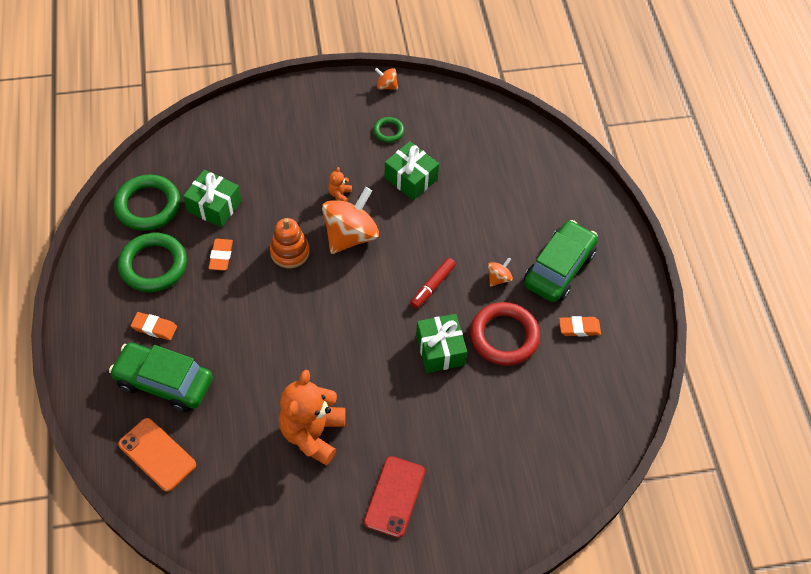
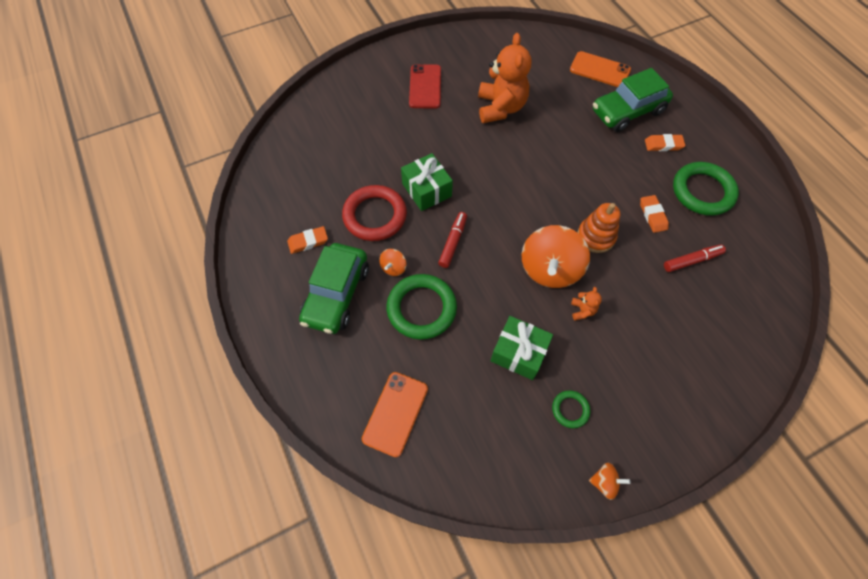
camera: 165 degrees right, 5 degrees up
(148, 206) = (750, 243): green ring -> green ring (421, 308)
(164, 382) = (627, 111): green car -> green car turned 150 degrees clockwise
(214, 206) = (692, 260): green gift -> red marker
(528, 165) = (395, 413): none -> orange phone

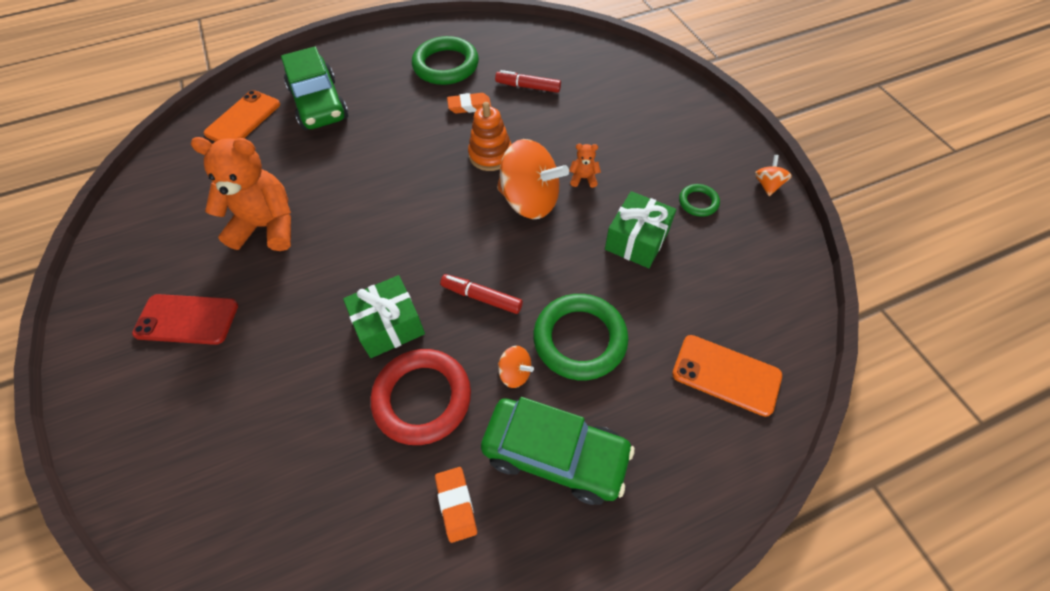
camera: 85 degrees left, 5 degrees down
(663, 145) = (377, 83): orange eraser -> none
(692, 260) = (528, 87): red marker -> red marker turned 60 degrees counterclockwise

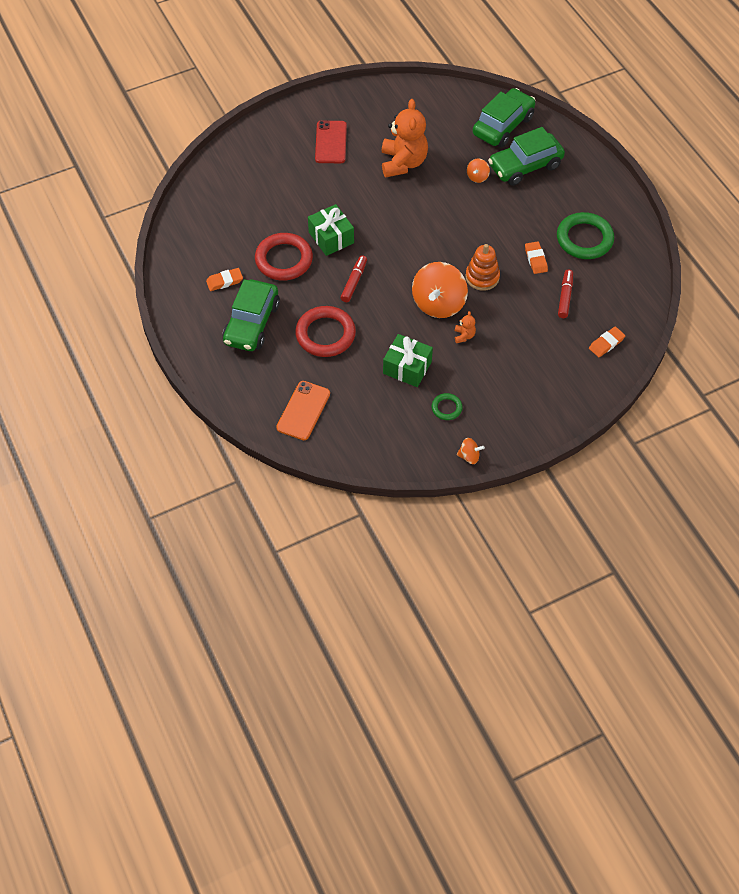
camera: 85 degrees right, 0 degrees up
(243, 119) = (503, 126): orange phone -> green car
(515, 373) = (301, 302): orange spinning top -> orange spinning top (477, 177)
(580, 339) = (325, 334): green ring -> red ring
(594, 62) = (606, 343): none -> orange eraser

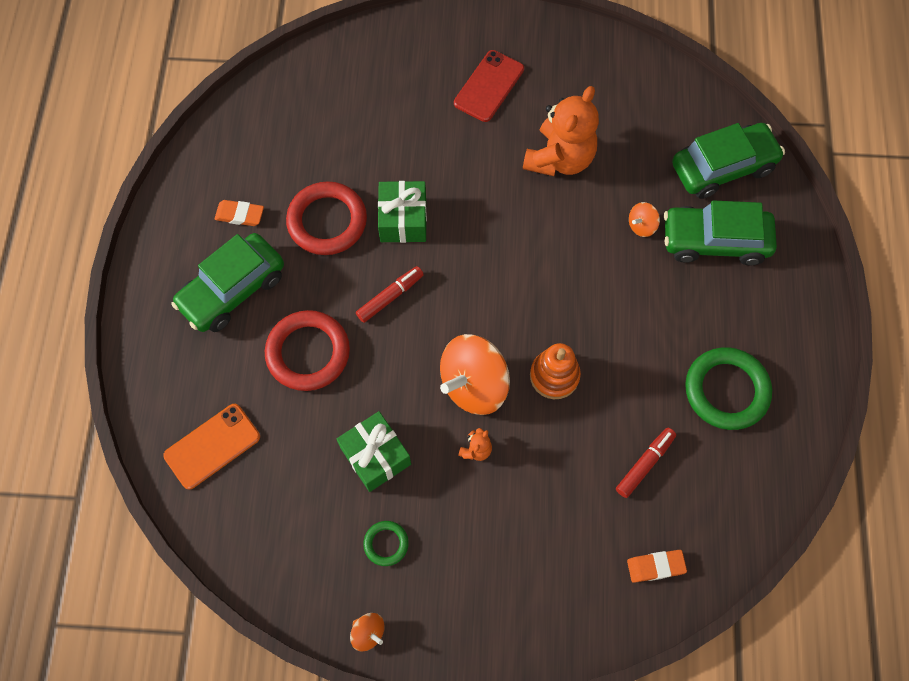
camera: 30 degrees right, 10 degrees up
(535, 259) = (641, 387): orange eraser -> none

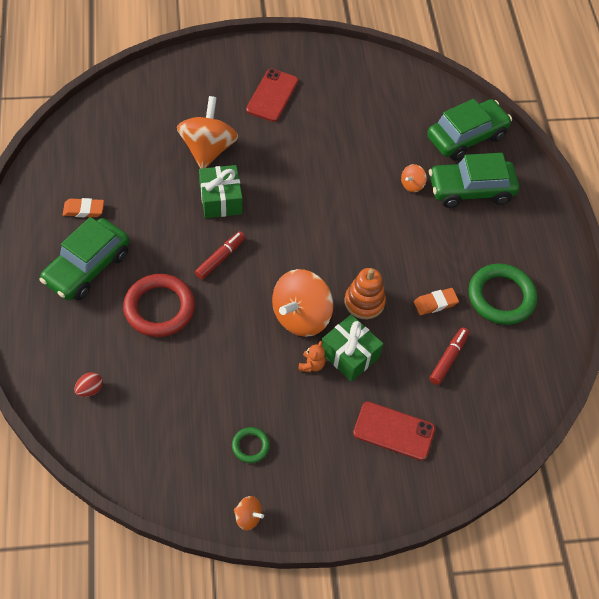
camera: 15 degrees left, 10 degrees down
(212, 446) = (90, 389): orange phone -> red egg
(327, 221) = (158, 207): red ring -> none
(375, 456) = (230, 380): green gift -> green gift (349, 354)
(398, 151) = (208, 149): none -> orange spinning top
(559, 158) = (338, 142): orange teddy bear -> none
(560, 549) = (394, 431): none -> red phone
(655, 566) = (472, 433): orange eraser -> orange eraser (435, 303)

